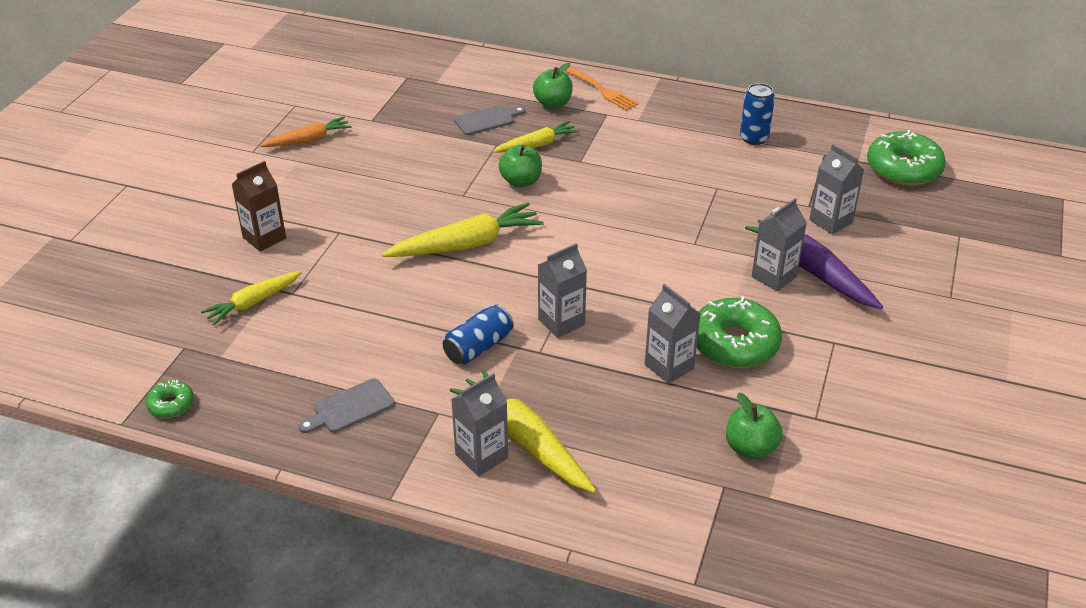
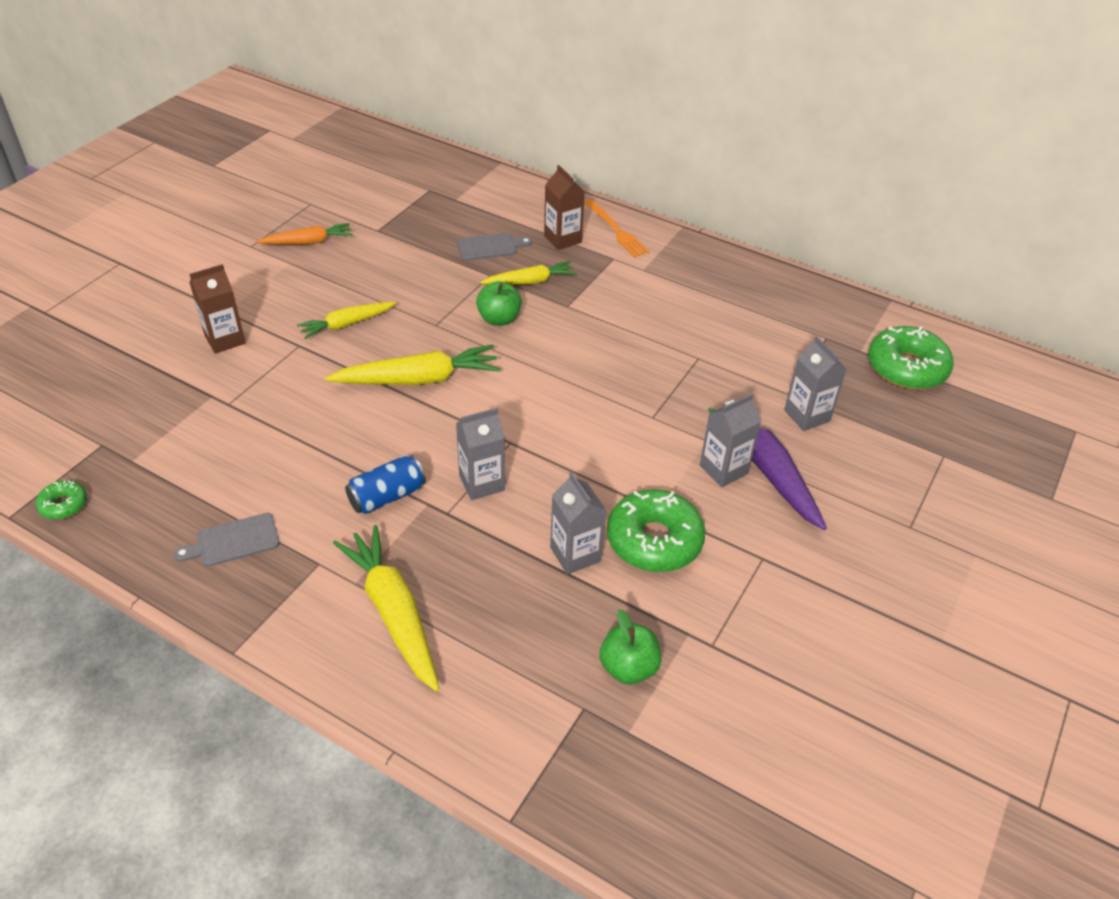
camera: 10 degrees right, 5 degrees up
(253, 303) = (186, 408): yellow carrot -> yellow carrot (347, 324)
(481, 456) = (343, 622): grey carton -> none
(553, 104) = (562, 239): green apple -> brown carton
(754, 138) = (756, 308): blue can -> none

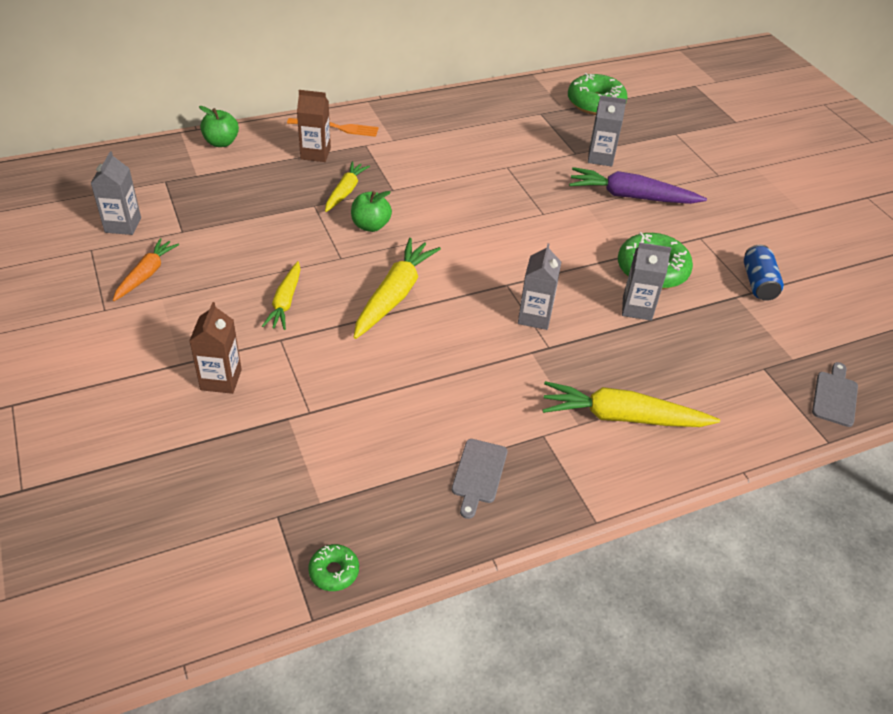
camera: 55 degrees left, 0 degrees up
(387, 496) = (505, 369): blue can -> blue can (758, 283)
(490, 247) = (280, 188): grey cutting board -> grey cutting board (835, 396)
(628, 667) = (745, 334): green apple -> green apple (221, 142)
(723, 469) = (616, 212): grey carton -> grey carton (123, 225)

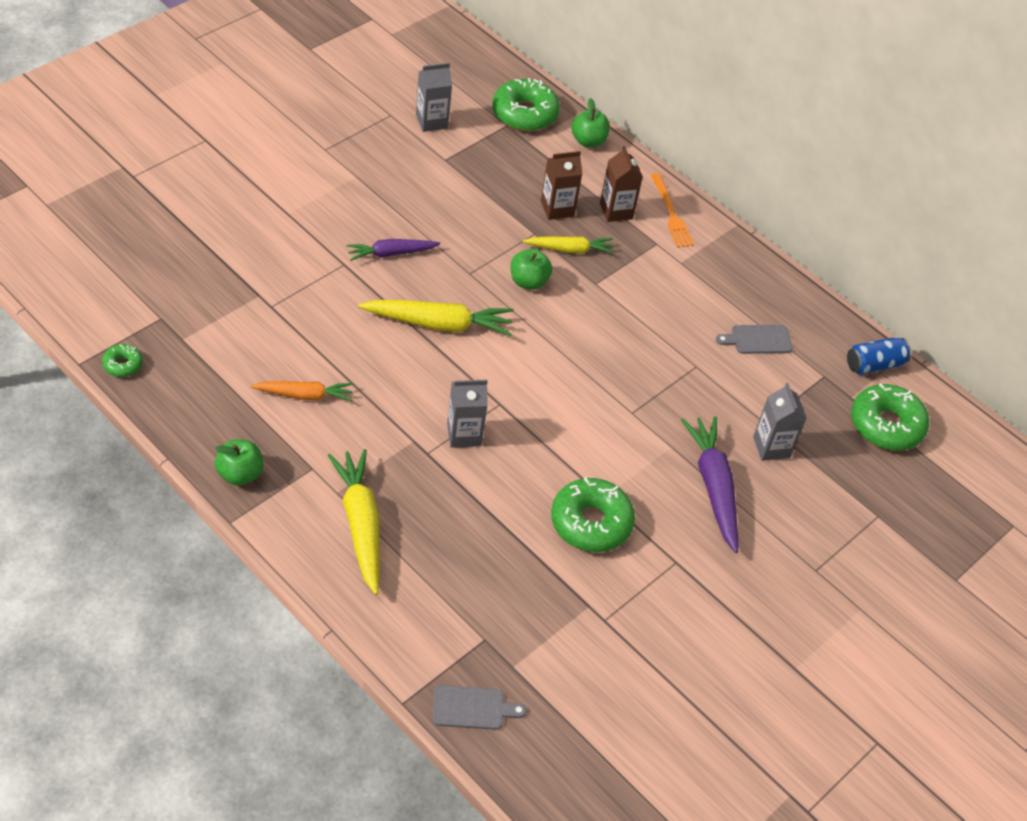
camera: 65 degrees right, 5 degrees up
(146, 274) = (378, 158): orange carrot -> orange carrot (305, 395)
(159, 166) = (524, 114): none -> green donut
(221, 379) = (281, 243): brown carton -> brown carton (557, 209)
(285, 302) = (391, 253): yellow carrot -> purple carrot
(478, 474) = (250, 431): grey cutting board -> grey cutting board (758, 339)
(534, 497) = (240, 474): none -> green apple
(637, 308) = (521, 517): grey carton -> none
(758, 283) = (624, 626): blue can -> blue can (874, 365)

